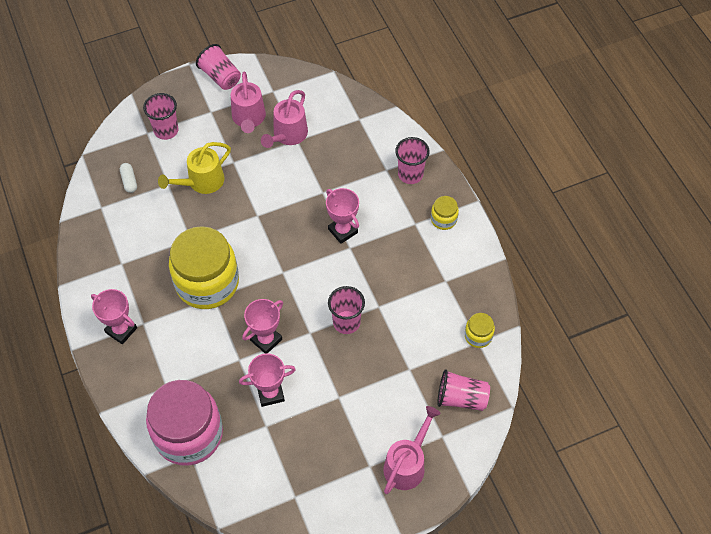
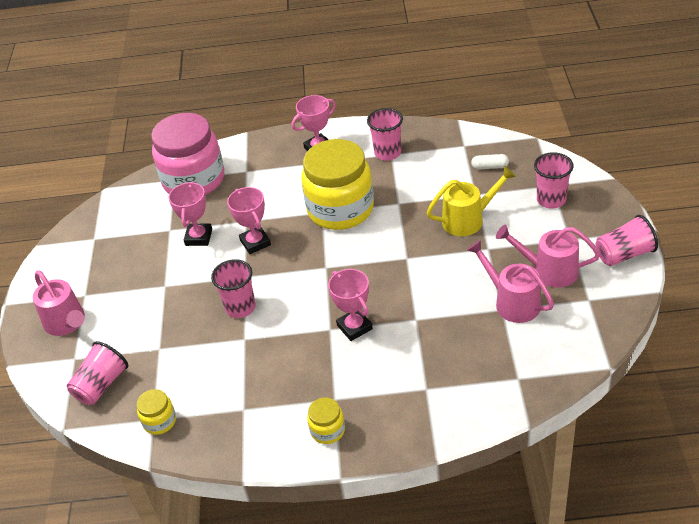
camera: 115 degrees right, 15 degrees down
(201, 182) = (468, 219): yellow watering can -> yellow watering can turned 90 degrees clockwise
(343, 231) = (354, 327): pink trophy -> pink trophy turned 75 degrees clockwise
(410, 174) = (409, 412): pink cup -> pink cup (387, 153)

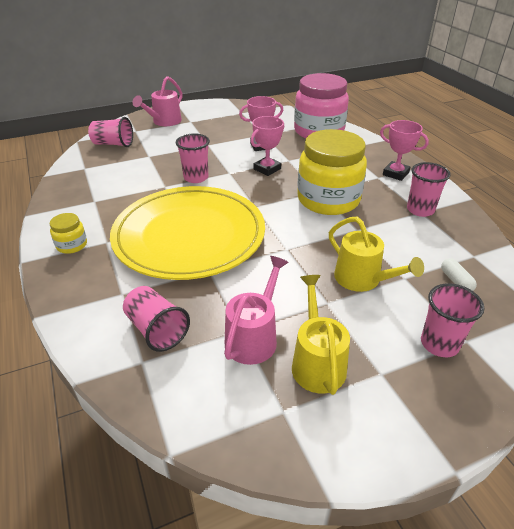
camera: 65 degrees right, 5 degrees down
(159, 421) = (82, 171): yellow jar -> none
(354, 327) = (189, 236): pink trophy -> yellow plate
(548, 270) = (317, 362): pink watering can -> yellow watering can
(624, 254) = (385, 442): pink cup -> pink cup (157, 330)

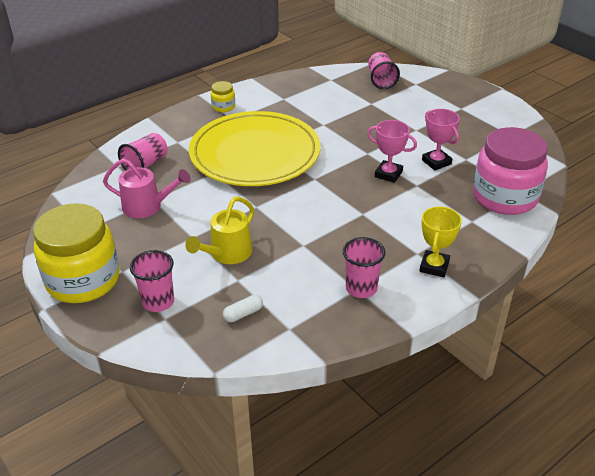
camera: 75 degrees right, 0 degrees up
(164, 122) = (447, 94): pink watering can -> none
(196, 177) = (347, 137): pink cup -> none
(317, 362) = (129, 238): yellow watering can -> none
(328, 199) = (349, 221): yellow jar -> yellow jar (83, 280)
(395, 173) = (434, 266): pink trophy -> yellow trophy

